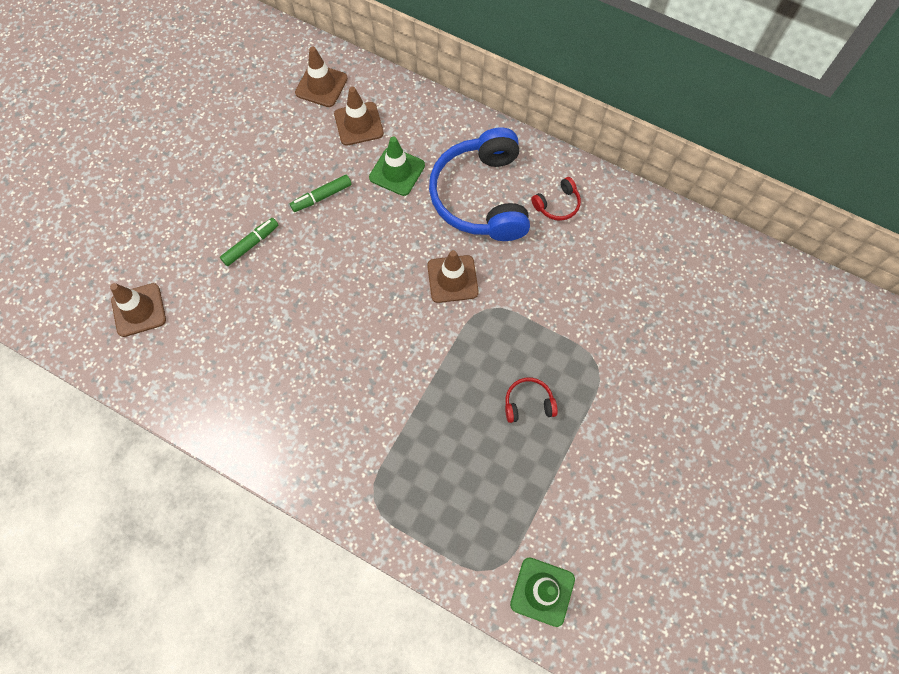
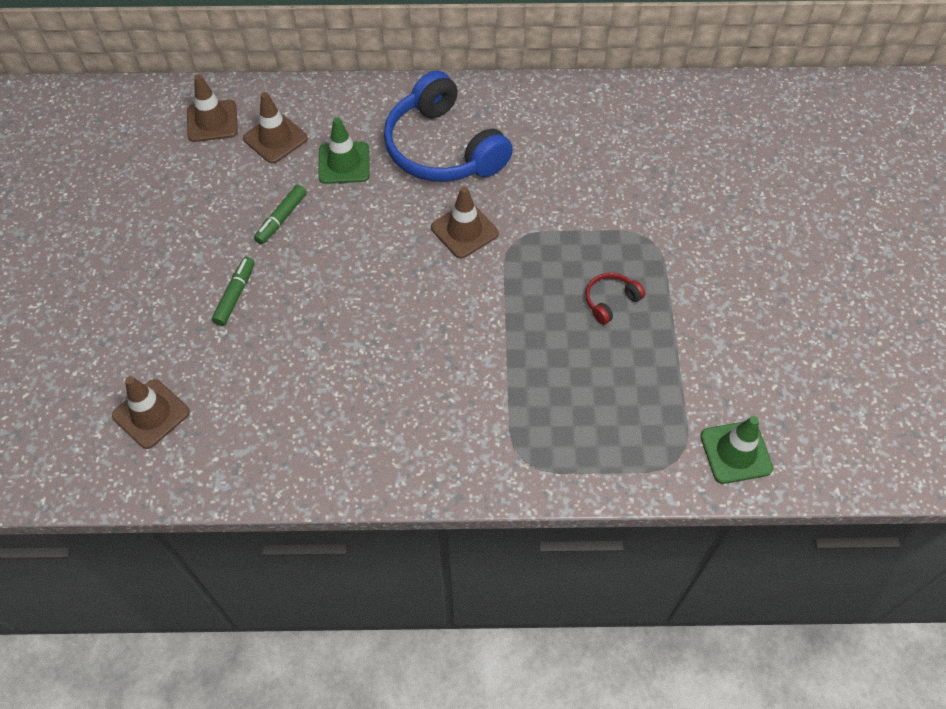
camera: 30 degrees left, 10 degrees down
(557, 204) = (519, 123): red headphones -> none

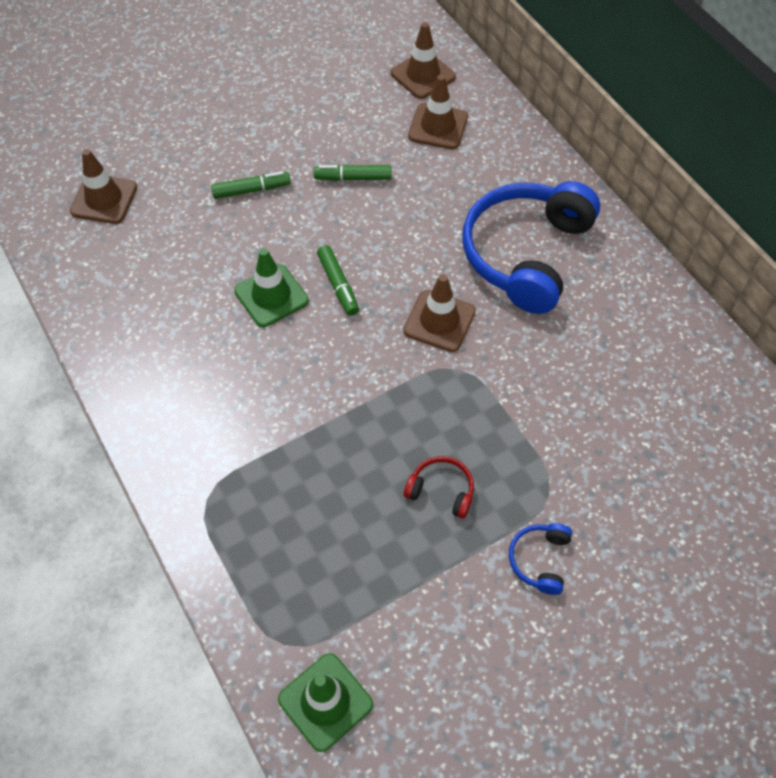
camera: 60 degrees right, 0 degrees up
(344, 163) = (448, 189): green traffic cone -> green traffic cone (271, 296)
(382, 279) = (338, 284): none -> green marker
(698, 271) = (540, 560): none -> blue headphones

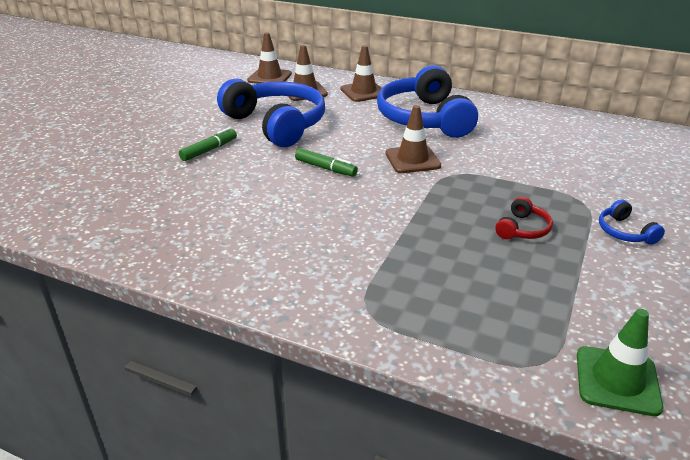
camera: 35 degrees left, 25 degrees down
(104, 199) = (88, 191): brown traffic cone -> brown traffic cone (363, 92)
(271, 296) = (284, 189): green traffic cone -> none
(353, 178) = (276, 124): green marker -> blue headphones
(441, 490) = (522, 229): red headphones -> red headphones turned 135 degrees clockwise

